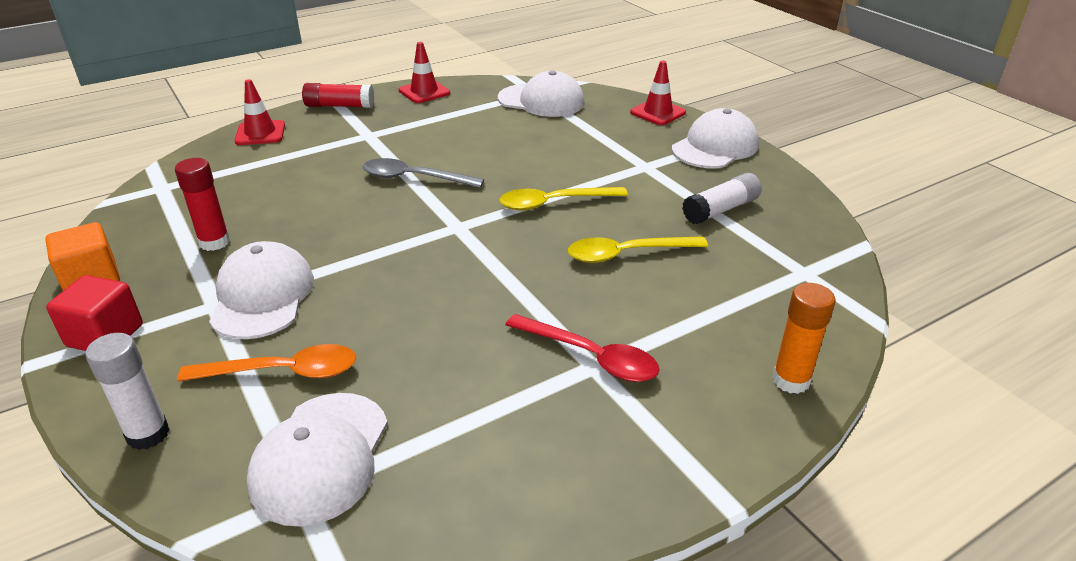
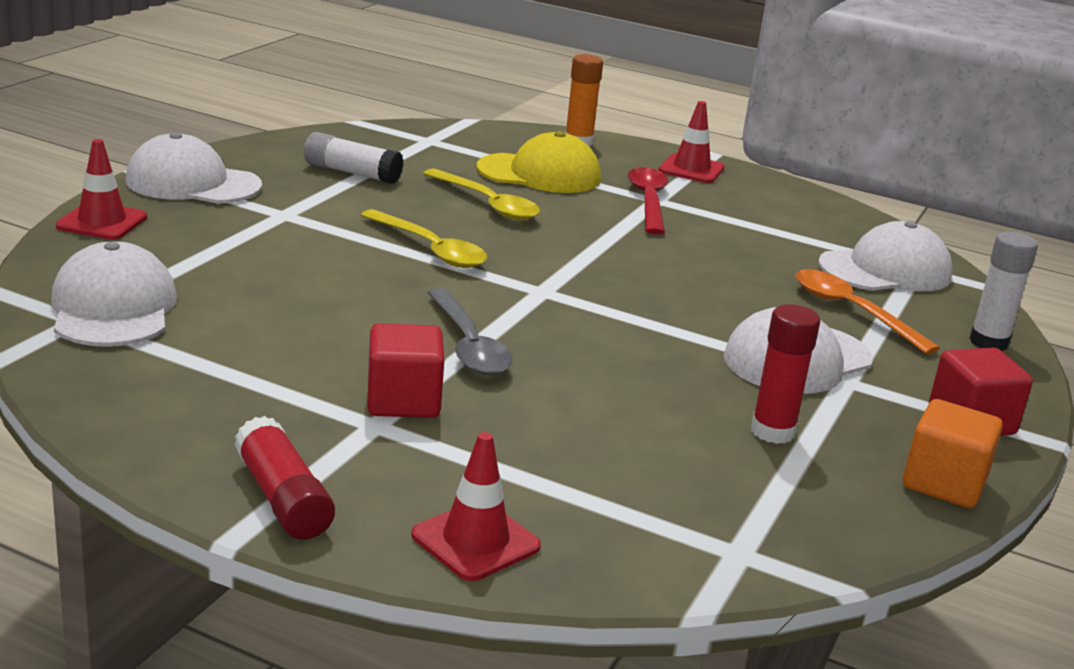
camera: 125 degrees left, 10 degrees down
(379, 146) = (403, 401): none -> red cube
(424, 92) = (145, 425): red traffic cone -> red traffic cone (691, 169)
(691, 310) = (539, 174): none -> yellow cap

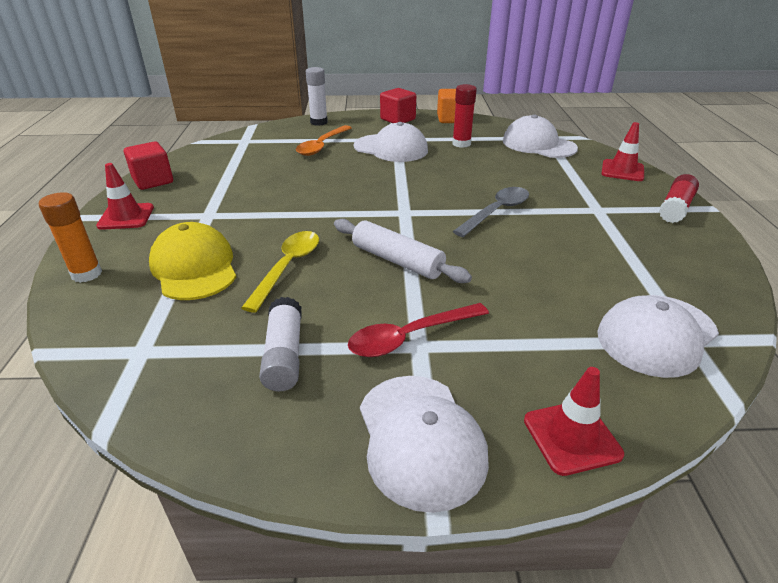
camera: 115 degrees left, 10 degrees up
(403, 401) = (570, 210): red cube -> red cube (153, 181)
(430, 249) = (397, 260): yellow spoon -> white rolling pin
(648, 201) = (215, 216): red spoon -> red spoon (409, 337)
(885, 270) = (258, 145): white cap -> white cap (538, 145)

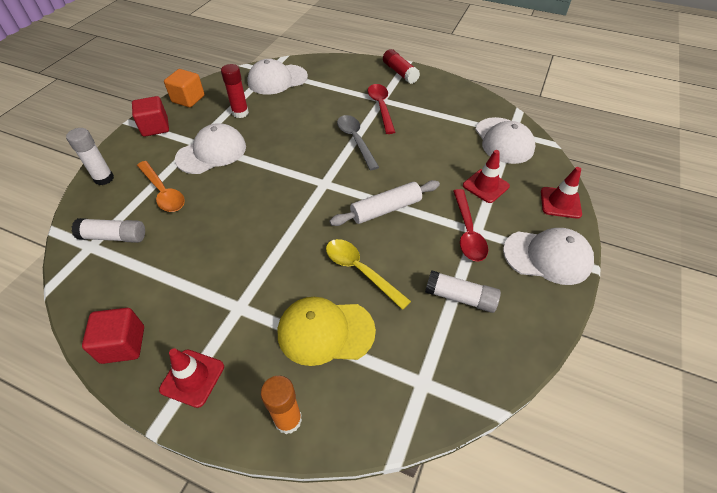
camera: 65 degrees left, 15 degrees up
(259, 145) = (114, 237): none -> white glue stick
(582, 212) = (381, 107): none -> red spoon
(622, 171) = (343, 67): red traffic cone -> red traffic cone (485, 186)

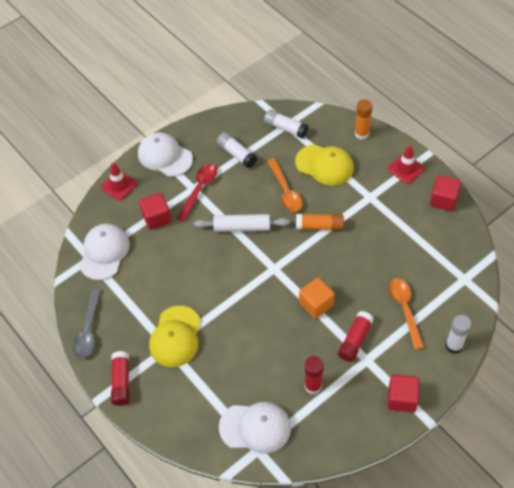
camera: 150 degrees left, 5 degrees up
(114, 237) = (446, 280): white glue stick -> white glue stick (285, 128)
(188, 99) = (360, 433): orange cube -> orange cube (316, 304)
(211, 152) = (355, 340): white cap -> red glue stick
(293, 243) = (319, 226): none -> orange glue stick
(355, 140) = (224, 303): grey spoon -> grey spoon (88, 330)
(360, 270) = (285, 191): yellow spoon -> orange spoon
(381, 107) = (175, 336): red spoon -> yellow cap
(485, 186) = (157, 218): red traffic cone -> red cube

